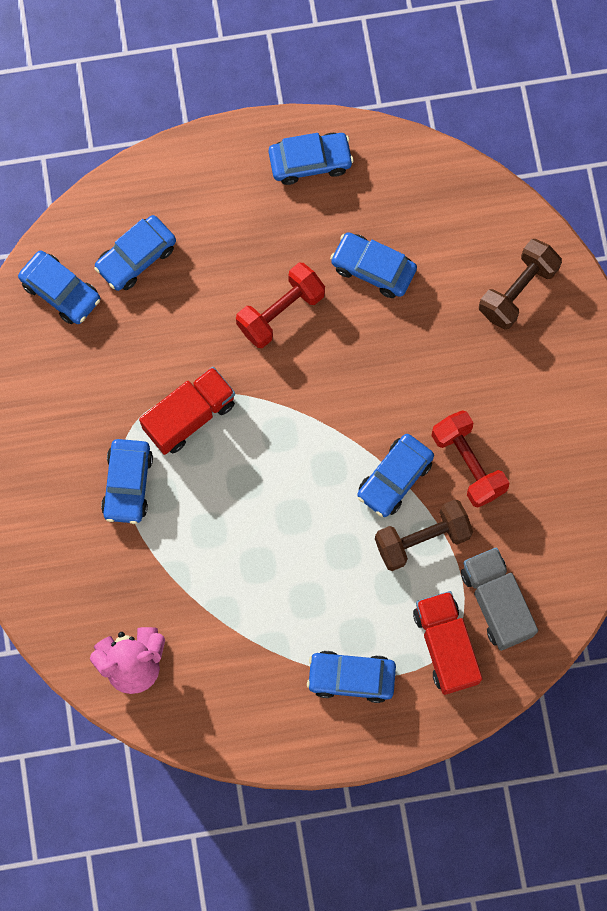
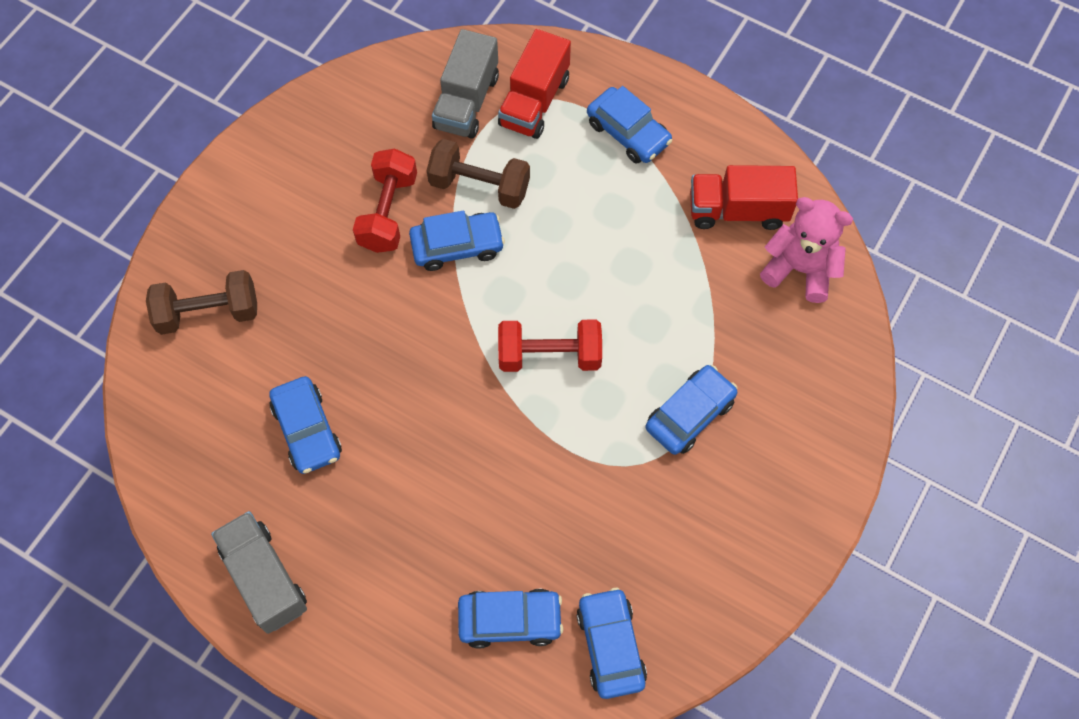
camera: 140 degrees left, 10 degrees down
(189, 416) = (586, 430): red truck -> red truck (737, 210)
(280, 312) = (423, 458): red dumbbell -> red dumbbell (549, 355)
(310, 161) = (264, 578): blue car -> grey truck

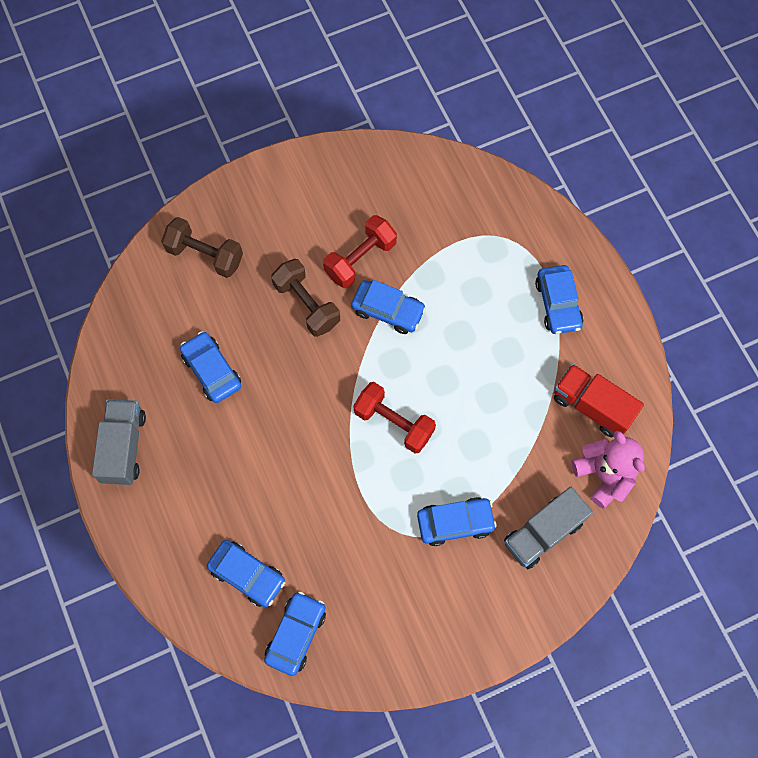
camera: 35 degrees right, 5 degrees up
(307, 430) = (212, 371): blue car -> blue car turned 135 degrees clockwise
(466, 102) = (465, 214): grey truck -> grey truck (543, 532)
(479, 186) = (431, 278): brown dumbbell -> brown dumbbell (307, 304)
(534, 102) = (510, 242): red truck -> none

